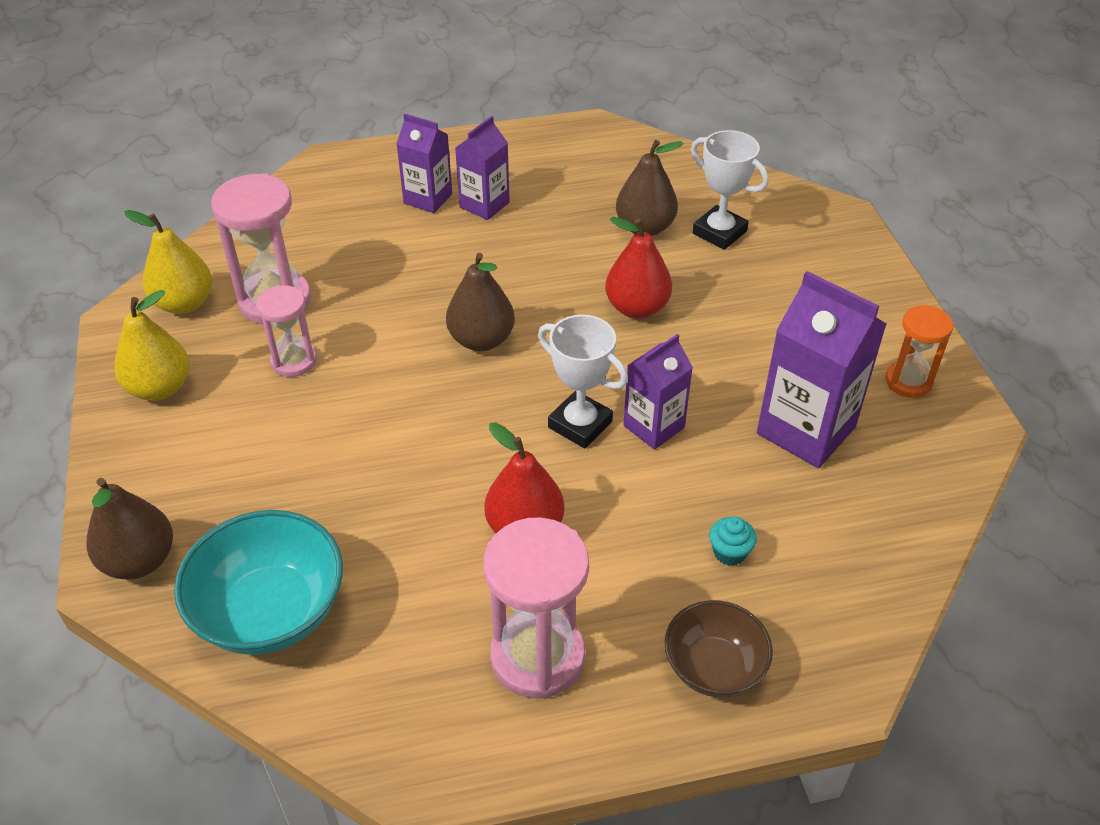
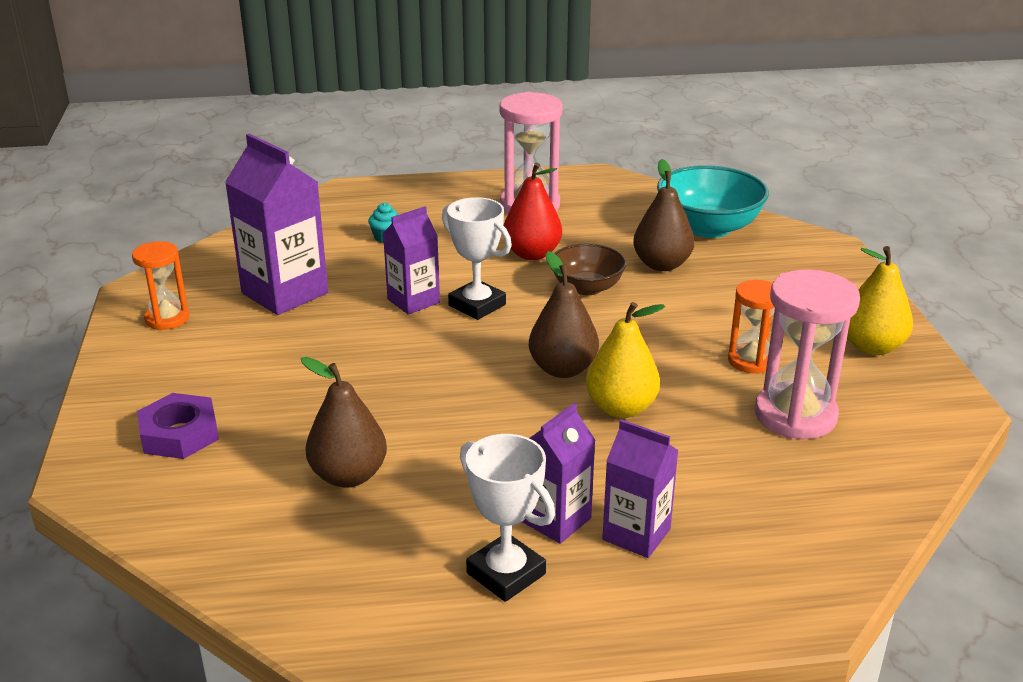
camera: 175 degrees left, 15 degrees down
(139, 561) = (815, 251): brown pear -> brown pear (662, 265)
(184, 303) = (898, 418): yellow pear -> yellow pear (621, 408)
(294, 361) = (750, 361): pink hourglass -> orange hourglass
(637, 308) = (393, 389): red pear -> none
(713, 667) = (420, 198): brown bowl -> brown bowl (587, 287)
(719, 232) = (257, 464): white trophy -> white trophy (506, 573)
(798, 253) = (179, 434): none -> purple nut

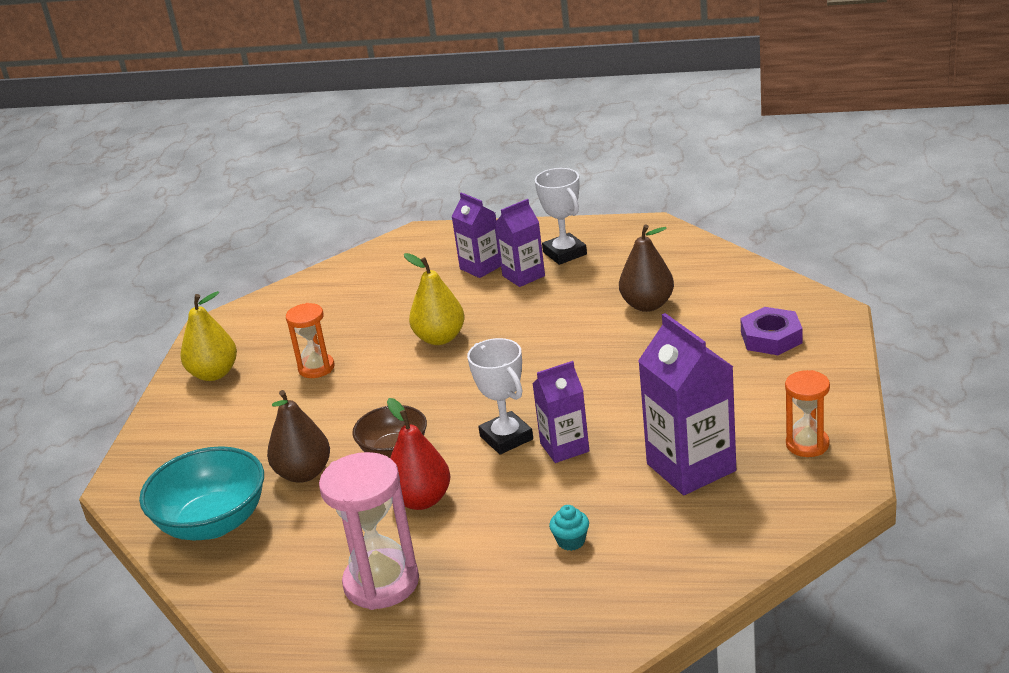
camera: 160 degrees left, 0 degrees up
(563, 369) = (464, 370): brown pear -> none
(795, 415) = (325, 326): pink hourglass -> none

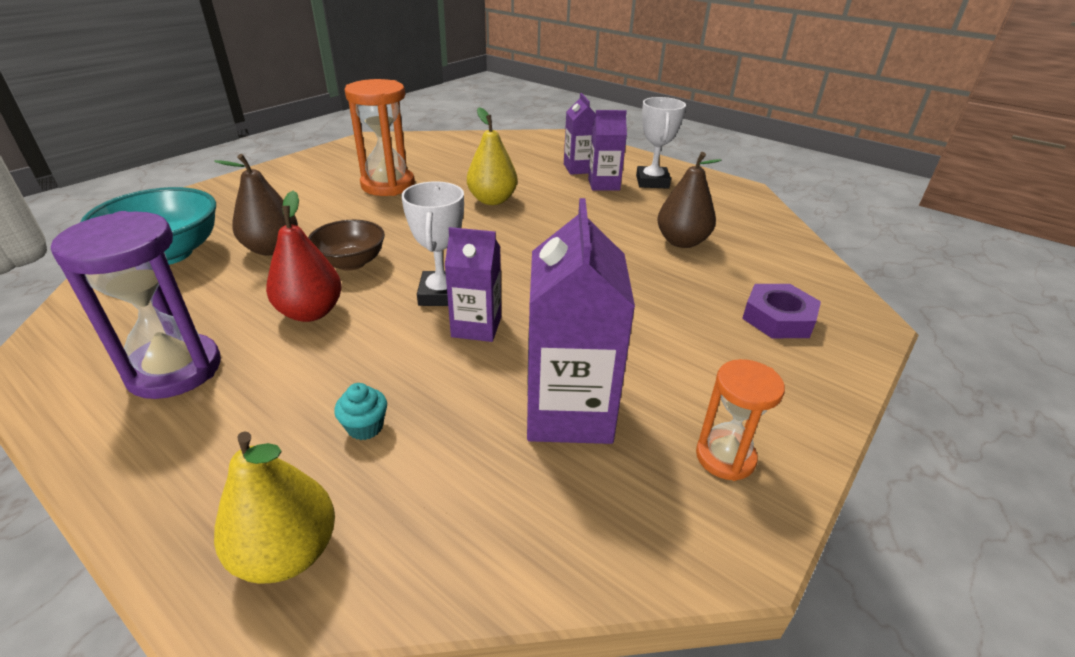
camera: 25 degrees right, 5 degrees up
(214, 374) = (327, 163): yellow pear -> yellow pear (287, 553)
(316, 368) = (388, 185): orange hourglass -> orange hourglass, size x1.67
(381, 583) = (175, 370): pink hourglass -> purple hourglass

